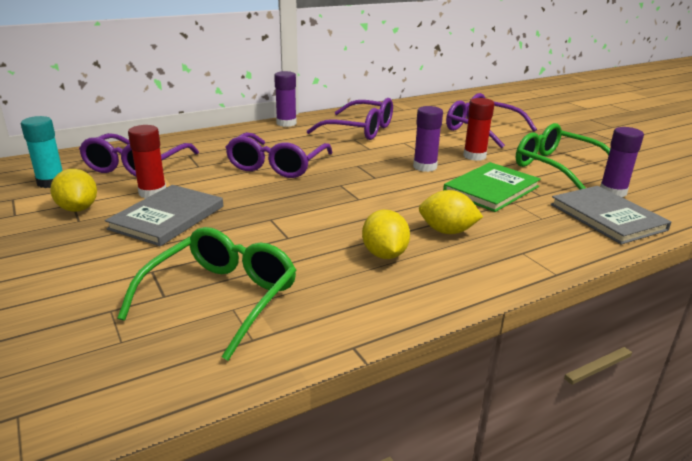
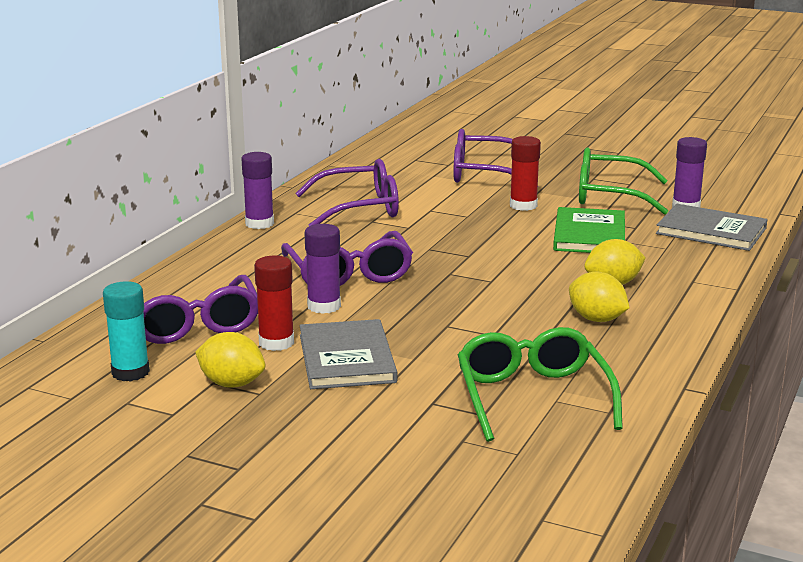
camera: 35 degrees left, 5 degrees down
(425, 167) = (496, 230): purple glue stick -> purple glue stick (324, 306)

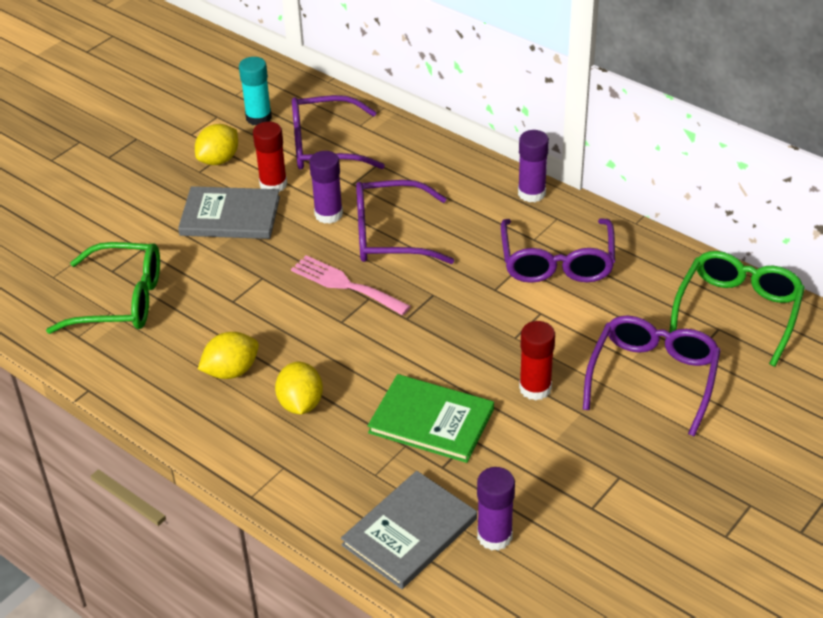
camera: 105 degrees right, 20 degrees up
(436, 285) = (345, 285): none -> pink fork
(609, 195) = (551, 474): green glasses -> green glasses (738, 311)

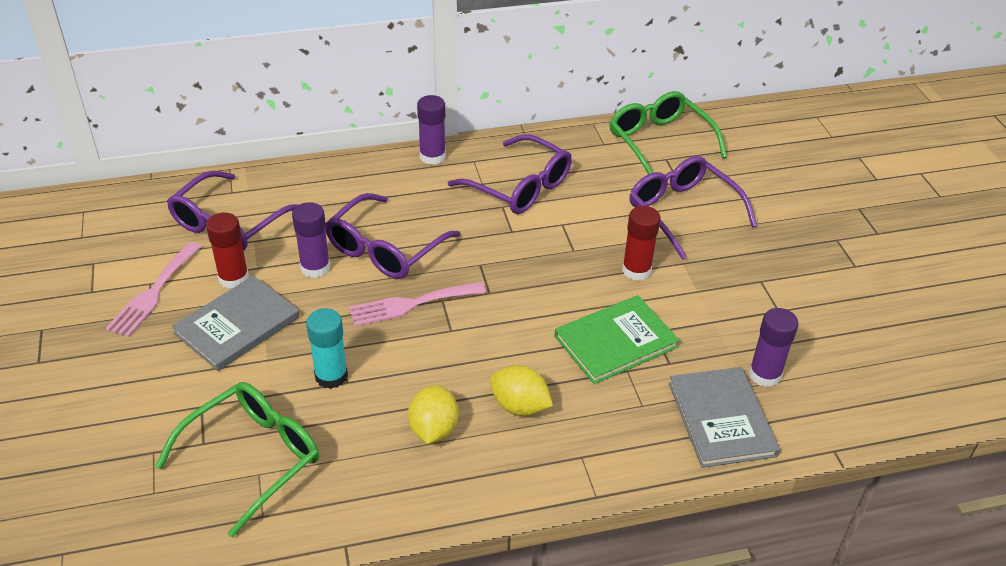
camera: 55 degrees left, 0 degrees up
(219, 160) = (153, 293): yellow lemon -> pink fork
(258, 118) = (135, 240): turquoise glue stick -> turquoise glue stick (331, 376)

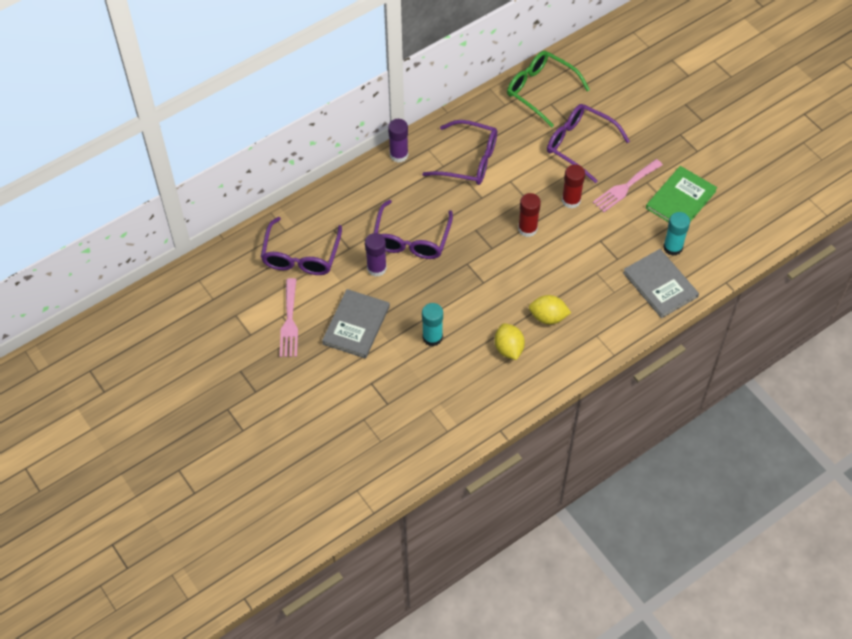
camera: 20 degrees left, 15 degrees up
(233, 278) = (331, 294): red glue stick -> red glue stick (527, 229)
(253, 457) = (421, 401): green glasses -> none
(411, 304) = (450, 273): pink fork -> pink fork (625, 187)
(616, 342) = (581, 255): green book -> green book (680, 200)
(765, 374) = (672, 247): purple glue stick -> turquoise glue stick

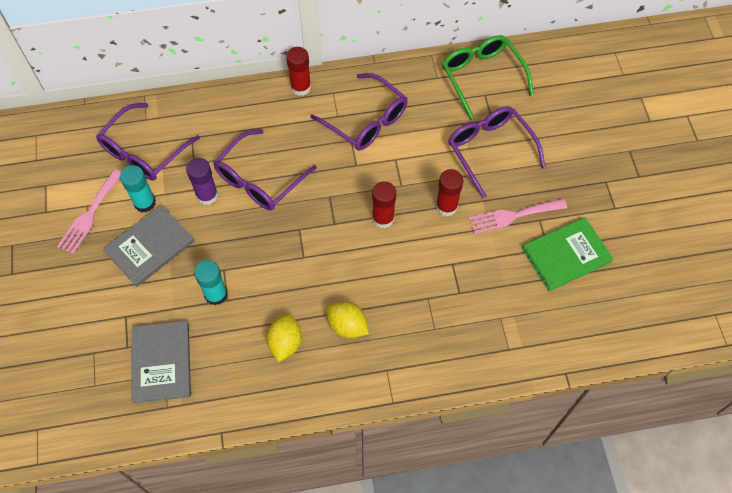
camera: 25 degrees right, 5 degrees up
(399, 155) = (301, 87): purple glue stick -> red glue stick
(660, 285) = (489, 343): grey book -> grey book (161, 362)
(672, 247) = (527, 306): turquoise glue stick -> turquoise glue stick (144, 202)

